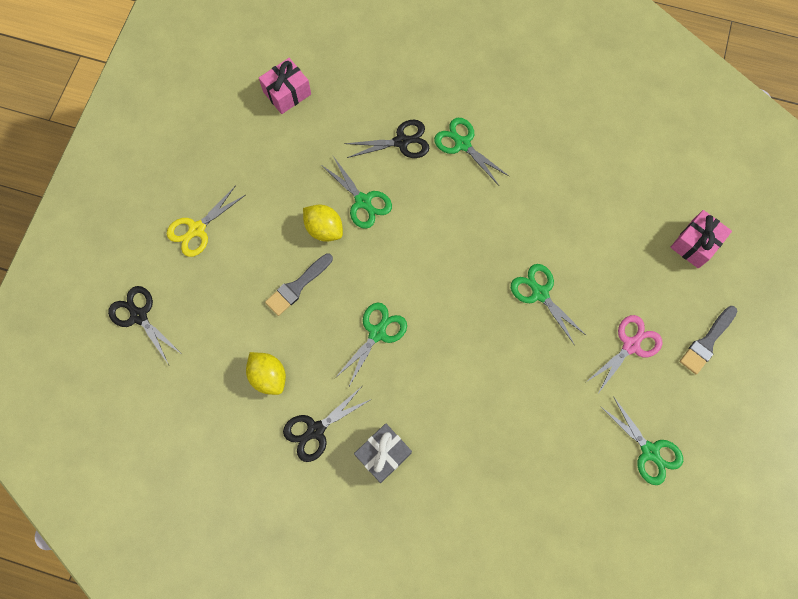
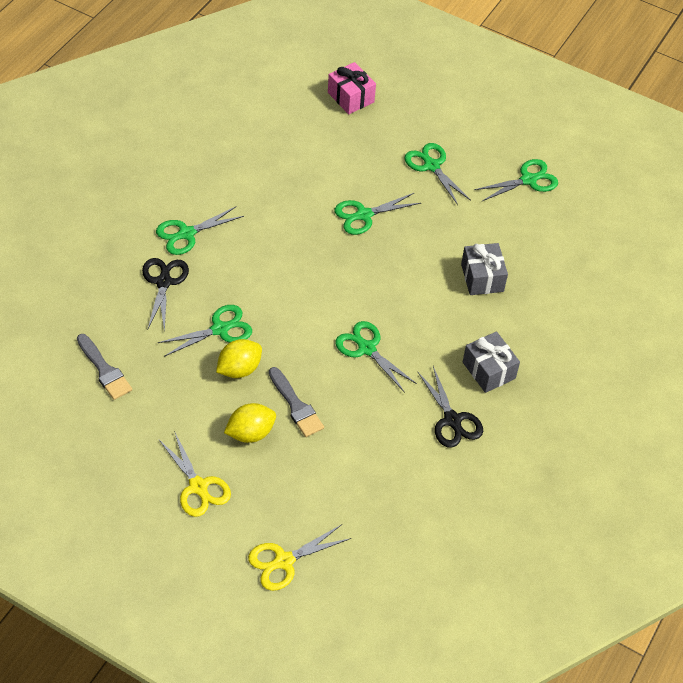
camera: 80 degrees left, 20 degrees down
(139, 316) = (284, 561): black scissors -> yellow scissors
(269, 376) = (386, 450): yellow lemon -> yellow lemon (250, 433)
(287, 93) = (62, 370): pink gift -> none
(497, 426) = (482, 278): none -> grey gift
(630, 345) = (431, 166): pink scissors -> green scissors
(707, 342) = (442, 116): grey brush -> grey brush (104, 370)

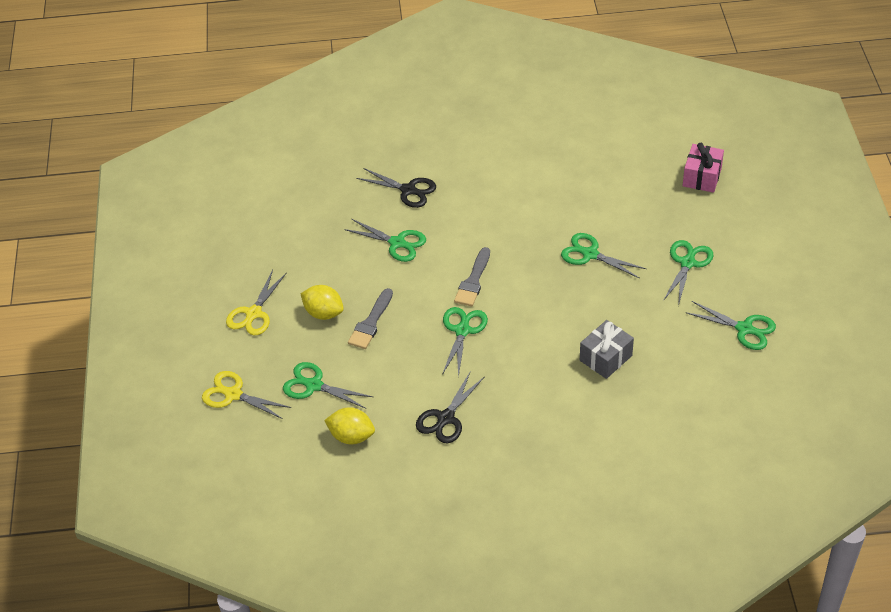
camera: 60 degrees right, 5 degrees down
(104, 370) = (304, 209): grey brush -> grey brush (473, 281)
(164, 282) = (408, 190): black scissors -> black scissors turned 60 degrees clockwise
(186, 234) = (464, 174): green scissors -> green scissors (314, 385)
(239, 369) = (373, 274): yellow lemon -> yellow lemon (351, 436)
(488, 370) = (516, 413): grey gift -> none

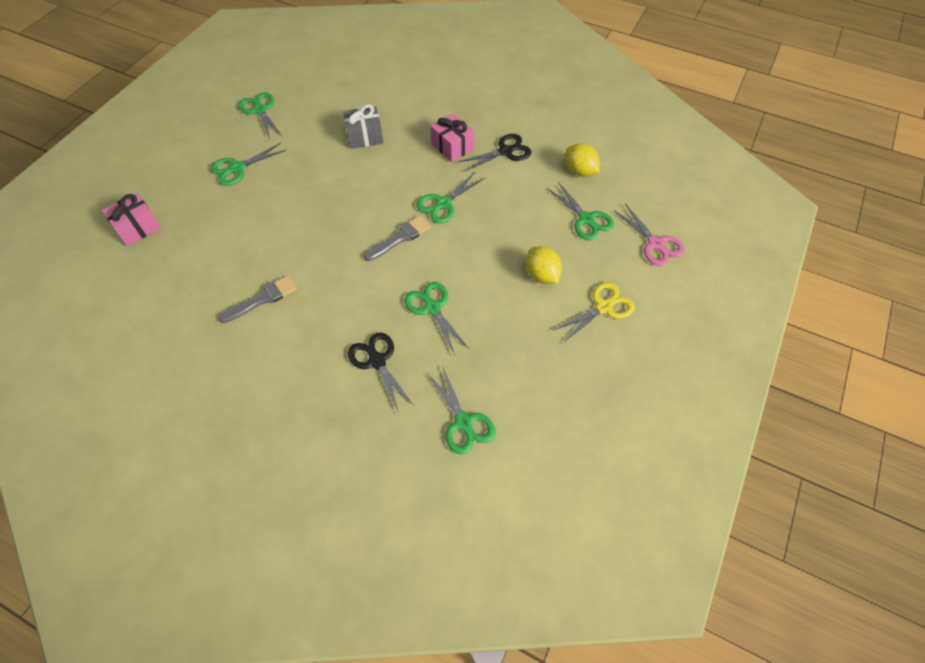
camera: 150 degrees left, 10 degrees up
(233, 394) = (655, 244): yellow scissors -> pink scissors
(371, 322) = (508, 246): grey brush -> grey brush (262, 299)
(505, 394) = (452, 146): none -> pink gift
(590, 254) = (294, 211): green scissors -> green scissors (463, 422)

